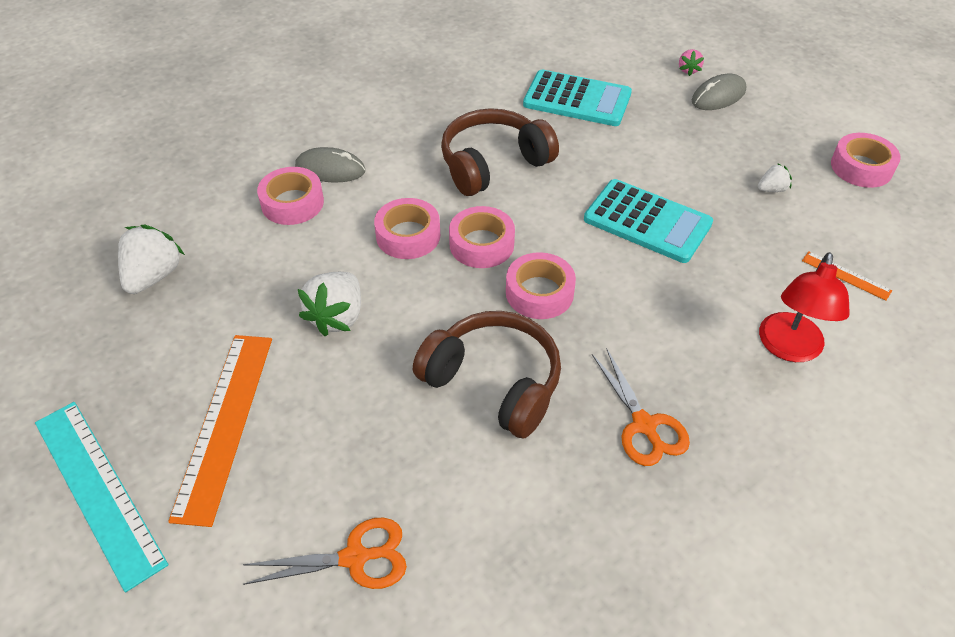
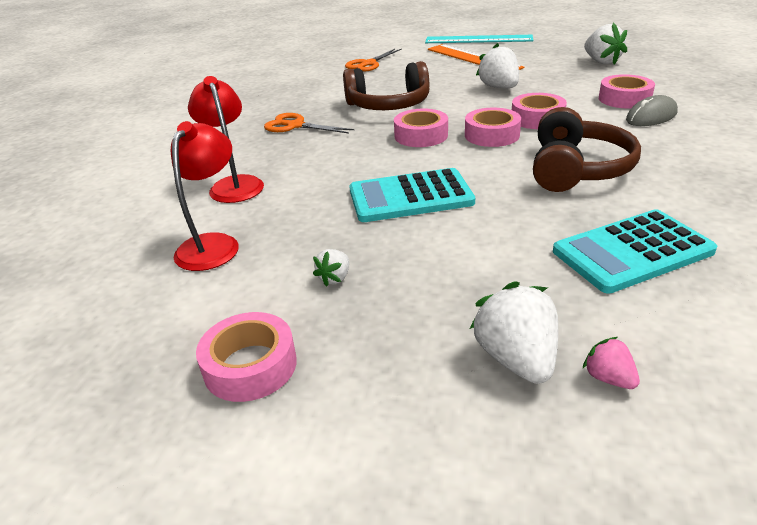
camera: 140 degrees right, 15 degrees down
(718, 96) = (516, 359): grey mouse -> white strawberry
(846, 275) = (213, 244): orange ruler -> red lamp

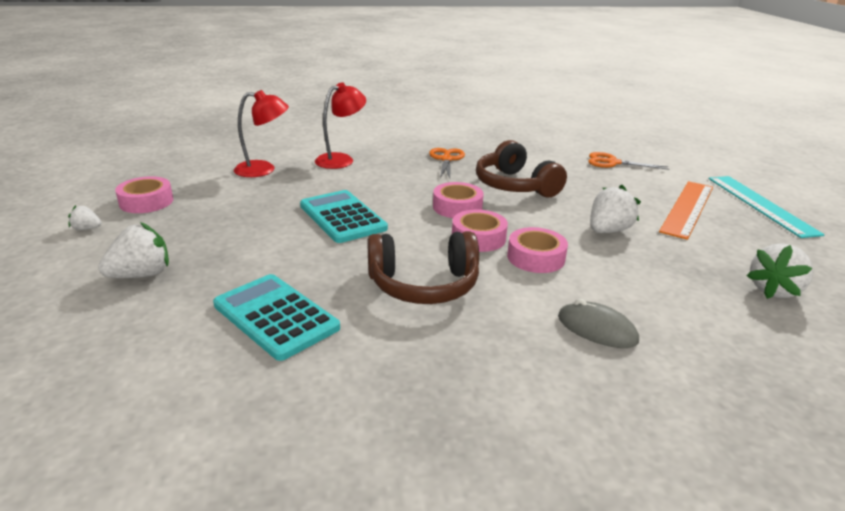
camera: 65 degrees right, 5 degrees down
(335, 278) = (229, 209): white strawberry -> white strawberry (87, 229)
(608, 378) = (117, 308): pink strawberry -> none
(624, 99) = (642, 309): pink tape -> none

